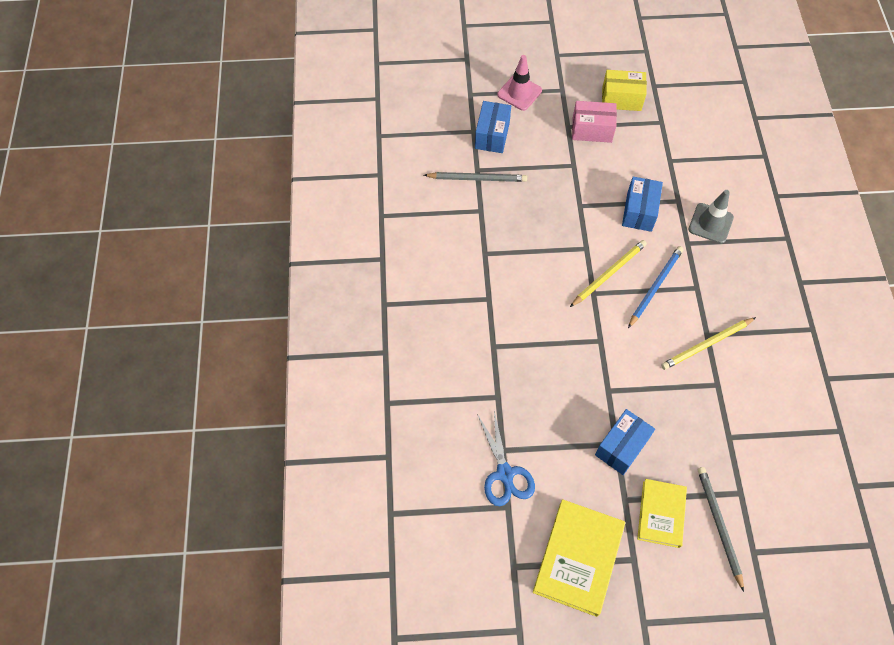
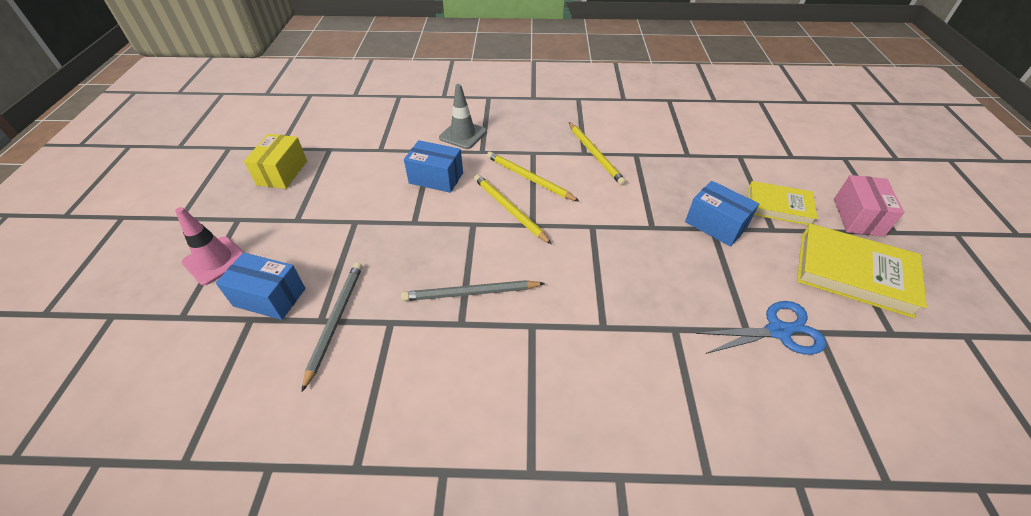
camera: 85 degrees left, 15 degrees down
(592, 130) = (312, 200): pink box -> pink box (857, 217)
(655, 287) = (529, 178): blue pencil -> yellow pencil
(719, 526) = (776, 172): grey pencil -> grey pencil (471, 293)

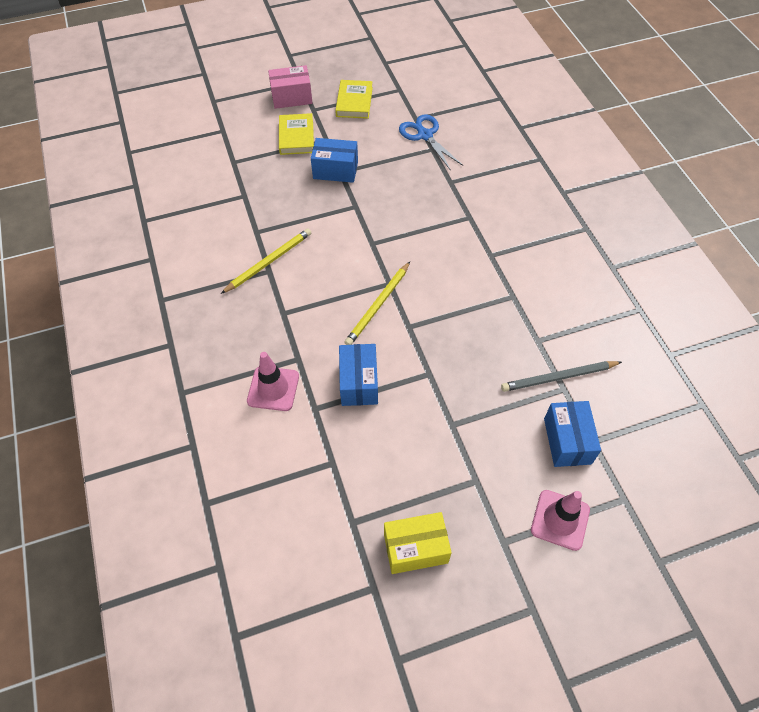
camera: 110 degrees left, 10 degrees up
(463, 135) = (273, 388): grey traffic cone -> pink traffic cone
(471, 293) = (483, 300): grey pencil -> none
(529, 178) = (327, 304): yellow pencil -> none
(715, 225) = (335, 170): blue box -> blue box turned 75 degrees clockwise
(854, 273) = (354, 102): yellow book -> yellow book, size x0.65

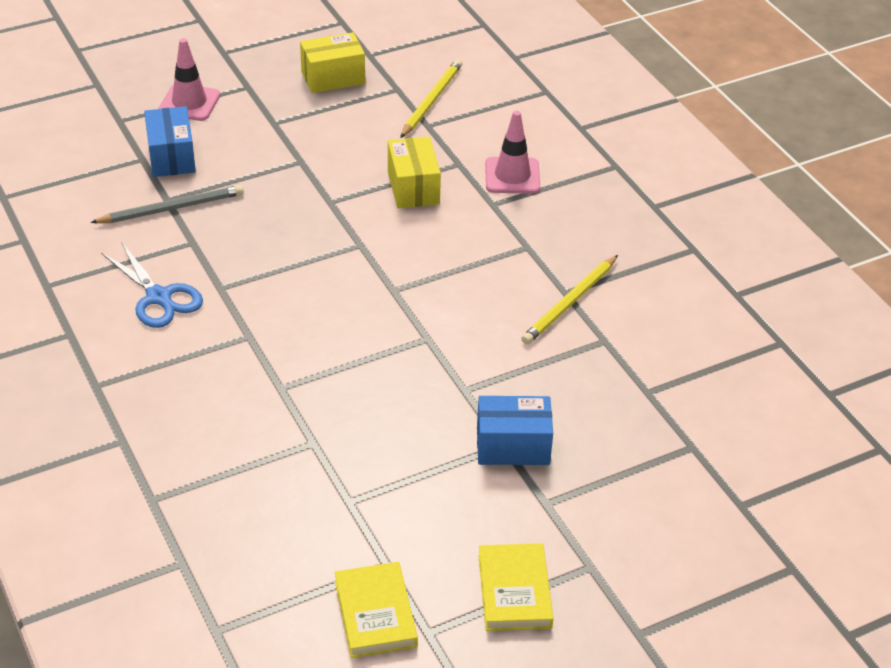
camera: 170 degrees right, 15 degrees down
(291, 97) = (642, 591): pink box -> none
(296, 137) = (602, 503): yellow book -> yellow book (375, 614)
(359, 383) = (413, 187): blue box -> yellow box
(378, 305) = (404, 264): yellow pencil -> yellow pencil (431, 101)
(425, 135) = (364, 527): blue scissors -> blue scissors (159, 297)

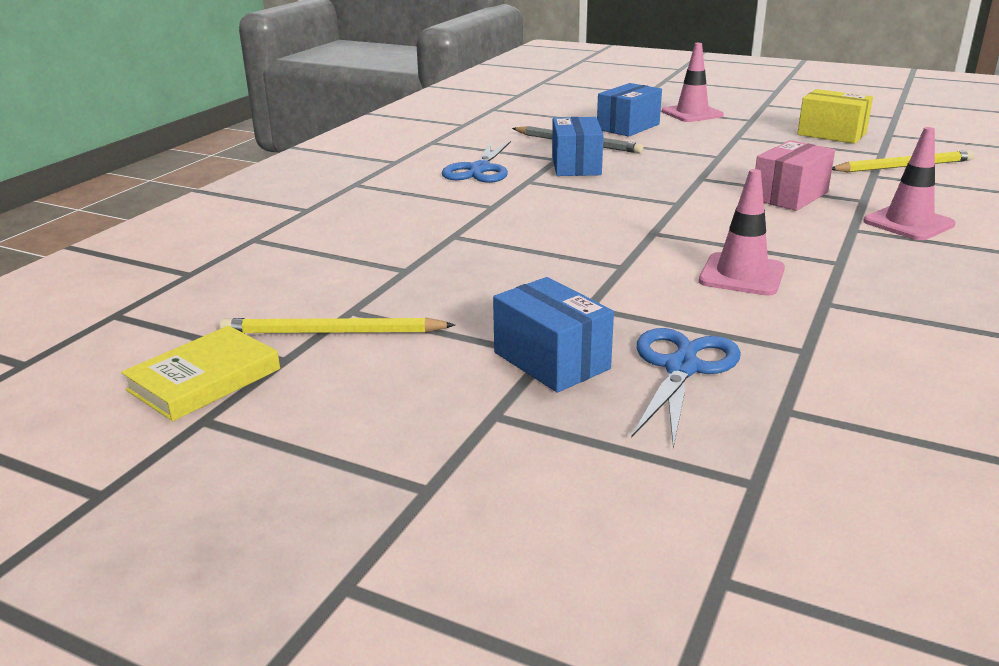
camera: 55 degrees right, 15 degrees down
(222, 242) = (576, 165): none -> blue box
(413, 187) = (790, 196): yellow box -> pink box
(497, 297) = (741, 275): none -> pink traffic cone
(514, 591) = (323, 450): yellow book -> none
(570, 302) = (817, 310): yellow pencil -> yellow pencil (333, 332)
(574, 400) = (681, 368): none -> blue scissors

